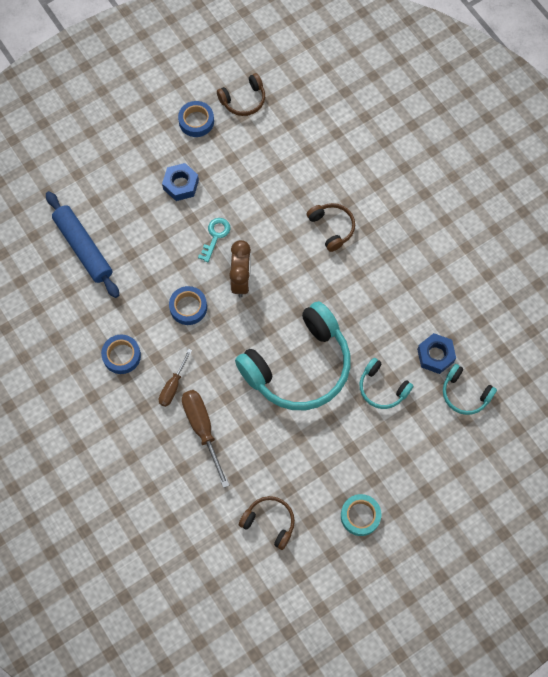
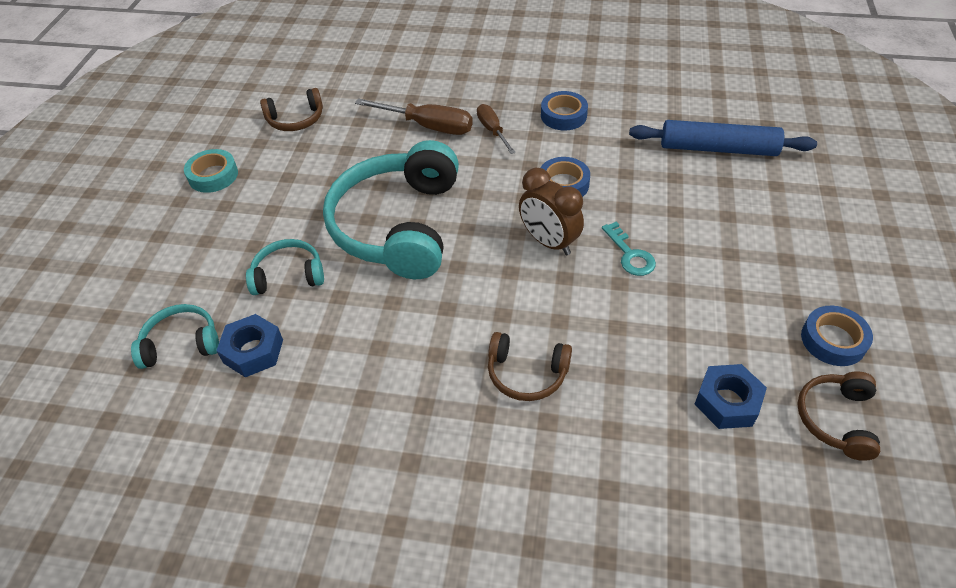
camera: 135 degrees right, 20 degrees down
(181, 185) = (735, 266): blue nut -> blue nut (727, 402)

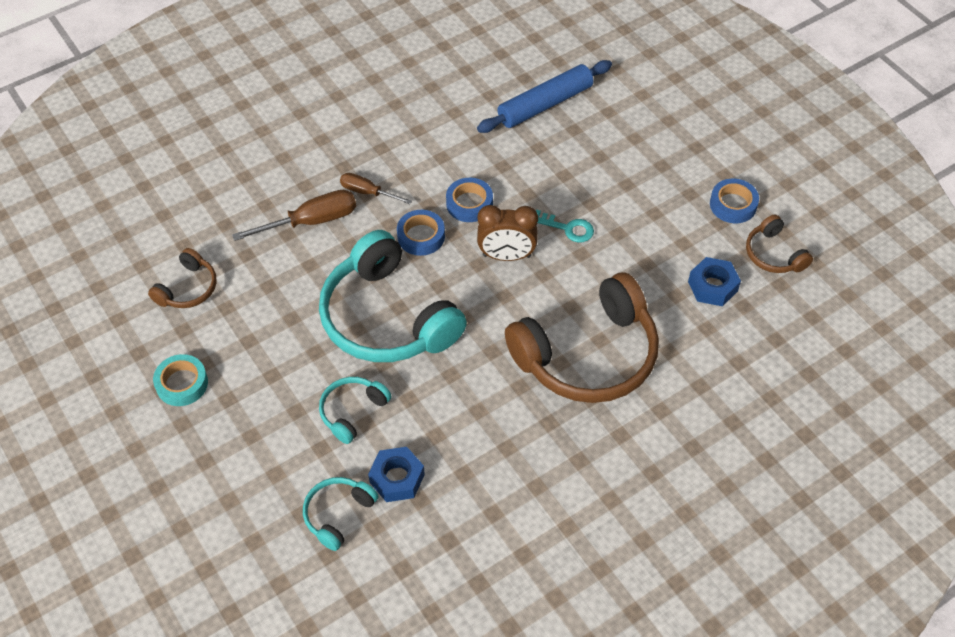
camera: 45 degrees left, 5 degrees up
(526, 374) = (588, 355): brown headphones -> brown headphones, size x2.14
(563, 115) = (407, 144): blue tape -> blue tape (421, 236)

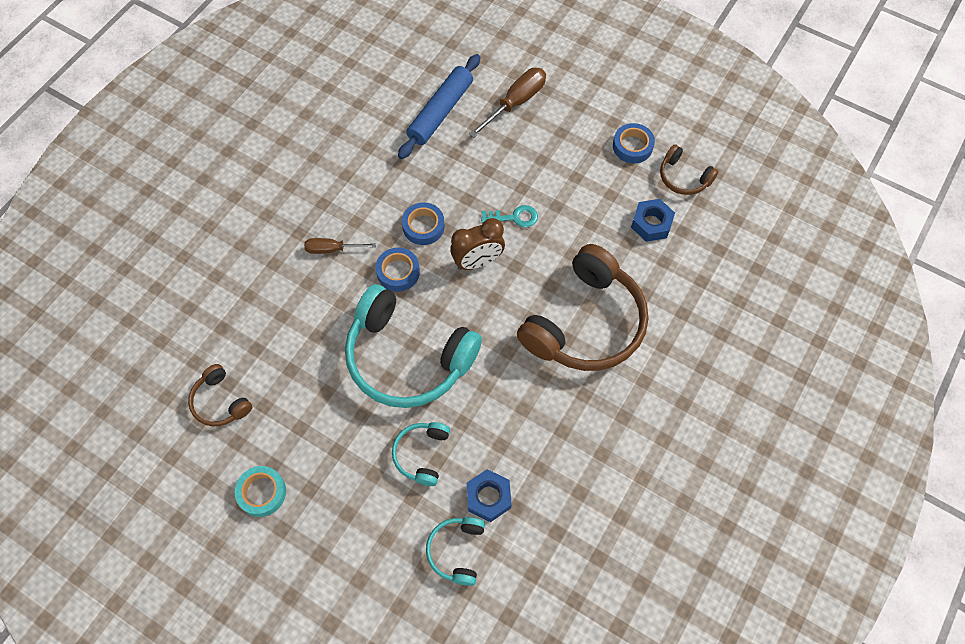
camera: 25 degrees left, 10 degrees up
(188, 288) = (220, 402): brown headphones -> brown headphones turned 135 degrees clockwise
(311, 221) = (297, 295): brown screwdriver -> brown screwdriver (516, 102)

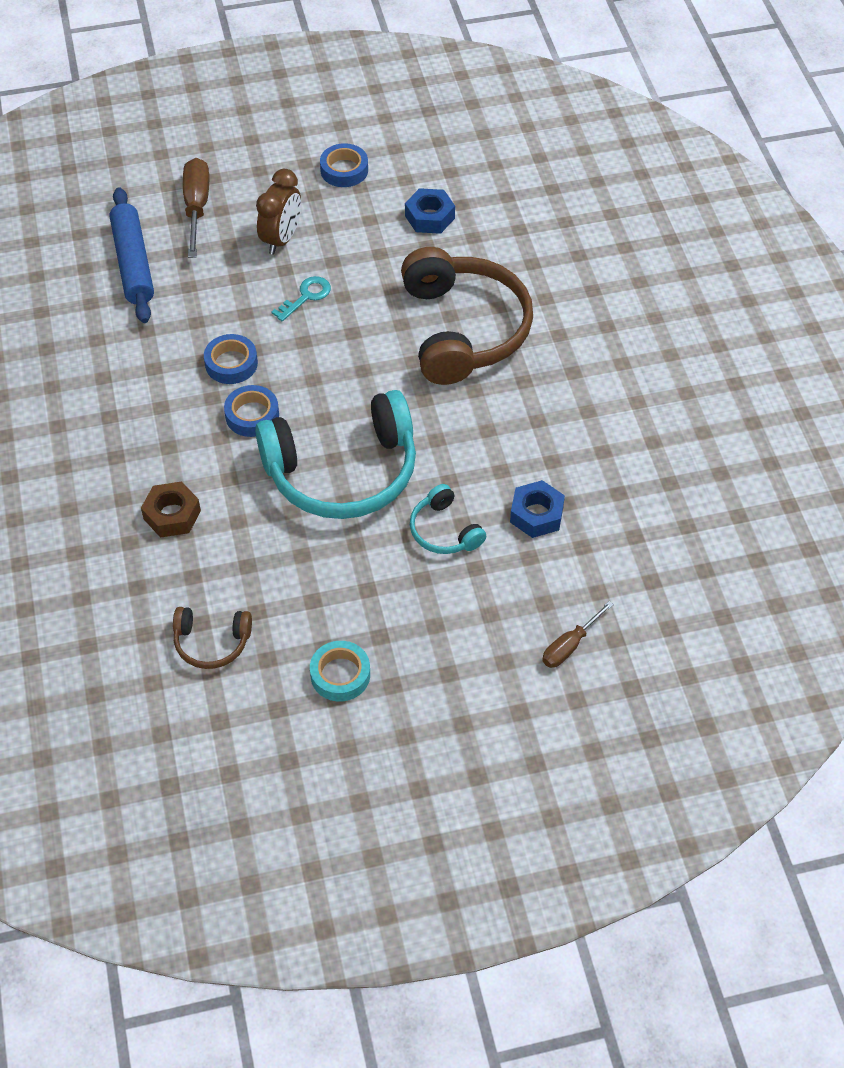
camera: 45 degrees left, 10 degrees down
(287, 298) = (172, 515): none -> brown nut
(332, 249) = (166, 445): brown screwdriver -> brown screwdriver (569, 646)
(457, 551) = (557, 572): turquoise headphones -> none
(477, 261) = (315, 354): brown clock -> brown clock (281, 239)
(683, 177) = (415, 164): brown headphones -> none

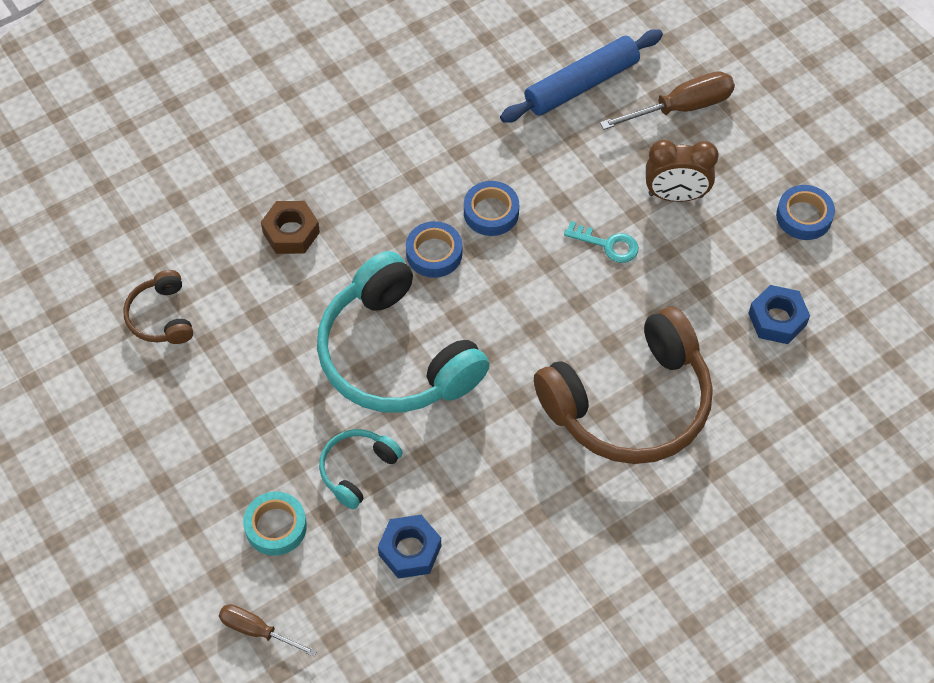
camera: 70 degrees right, 5 degrees up
(340, 675) = (159, 434): turquoise tape -> turquoise tape (276, 526)

